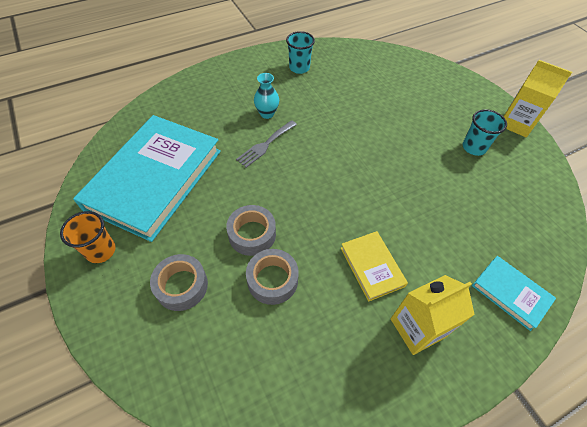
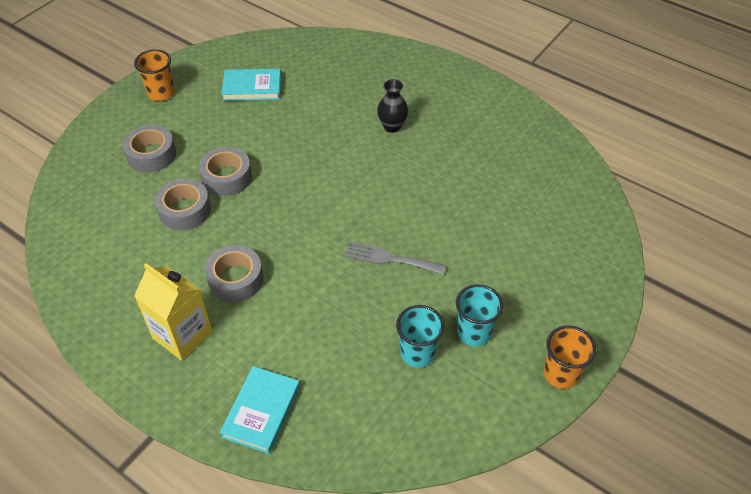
camera: 65 degrees right, 5 degrees down
(154, 179) = (252, 87): turquoise book -> turquoise book, size x0.45
(265, 145) = (345, 143): grey fork -> grey fork (390, 259)
(267, 113) = (392, 126): turquoise vase -> black vase
(299, 68) = (490, 123): turquoise cup -> turquoise cup (417, 353)
(372, 267) = (235, 279): yellow book -> grey tape
(516, 123) = (560, 374): yellow carton -> orange cup

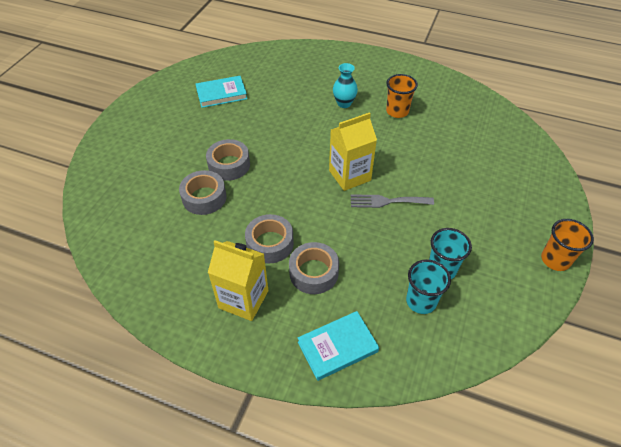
camera: 15 degrees left, 0 degrees up
(151, 155) = (158, 159): grey tape -> grey tape (313, 273)
(161, 93) = (147, 110): orange cup -> orange cup (397, 111)
(261, 411) = (337, 347): turquoise book -> turquoise book turned 60 degrees clockwise
(360, 218) = (349, 175): none -> yellow carton
(392, 126) = (344, 103): black vase -> turquoise vase
(474, 332) = (476, 243): turquoise cup -> turquoise cup (421, 301)

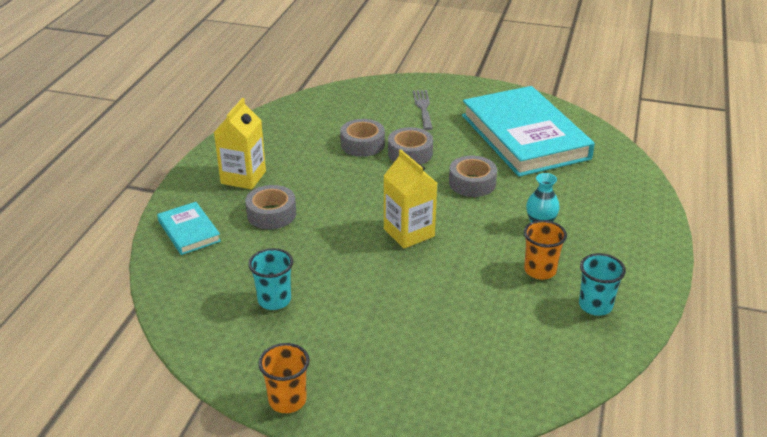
camera: 85 degrees right, 15 degrees down
(221, 94) = (525, 136): turquoise book -> turquoise book, size x2.24
(270, 243) = (306, 186): grey tape -> grey tape (472, 183)
(387, 201) = (371, 261): grey fork -> grey fork (423, 108)
(421, 301) = (234, 283): turquoise cup -> turquoise cup (595, 306)

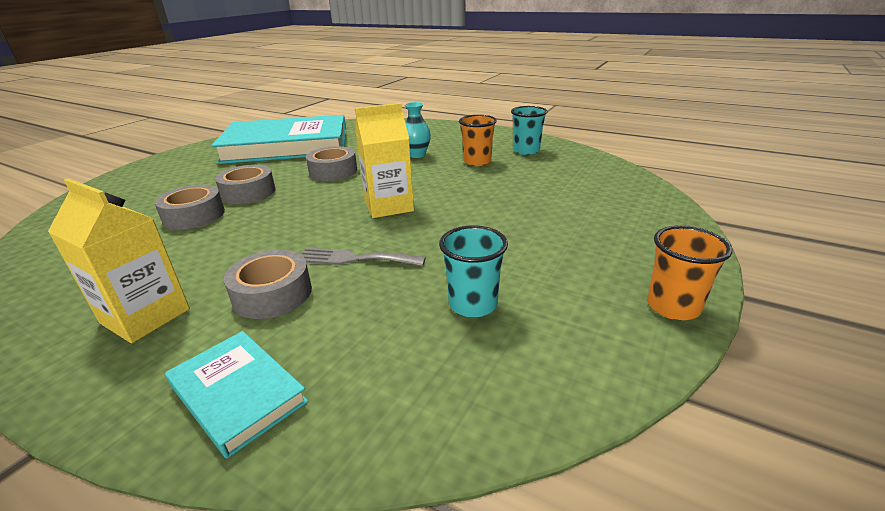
camera: 75 degrees left, 5 degrees down
(189, 231) = (237, 394): turquoise book -> turquoise book turned 60 degrees clockwise
(423, 108) = (174, 178): grey fork -> grey fork (354, 259)

